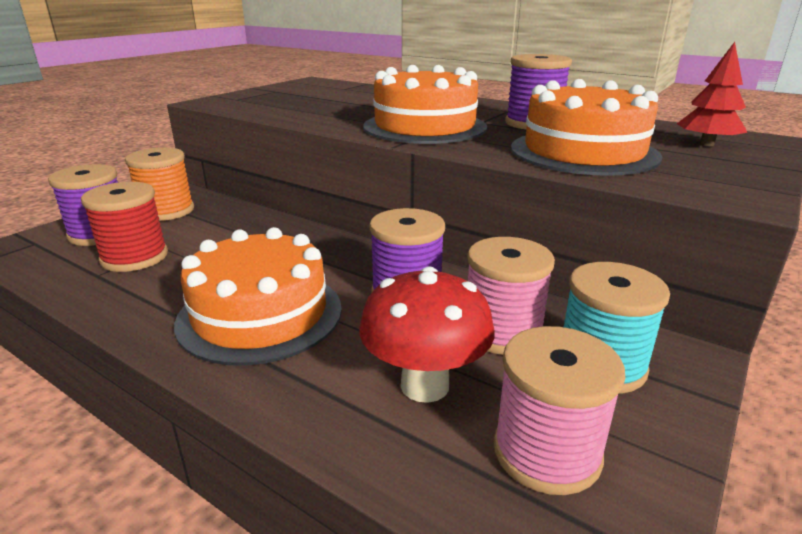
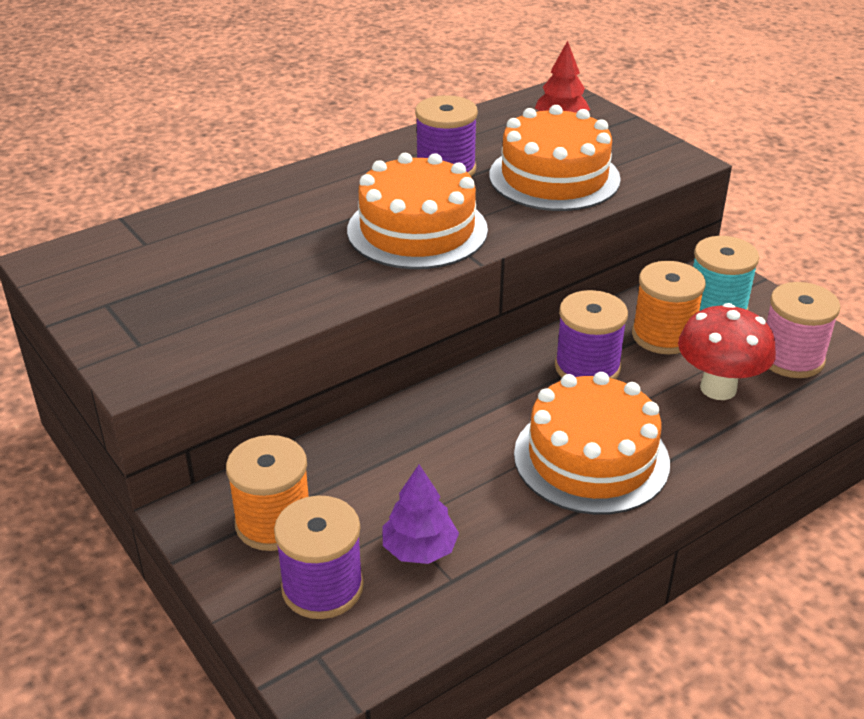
camera: 70 degrees left, 10 degrees up
(134, 257) = (419, 549): red spool -> purple tree
(502, 332) = (663, 336): pink spool -> orange spool

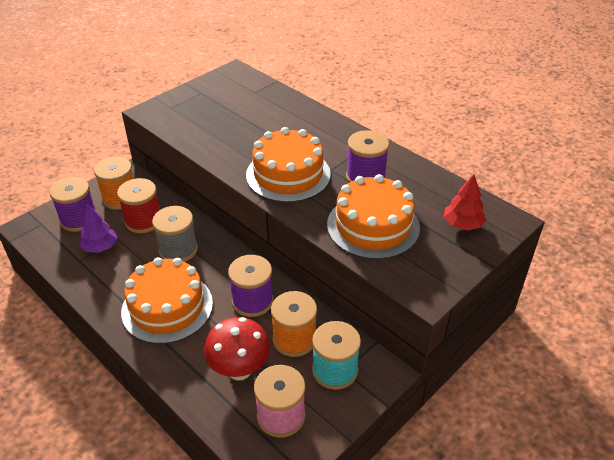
camera: 80 degrees right, 5 degrees up
(359, 487) = (143, 221): none -> red spool
(454, 443) = (178, 250): none -> grey spool

